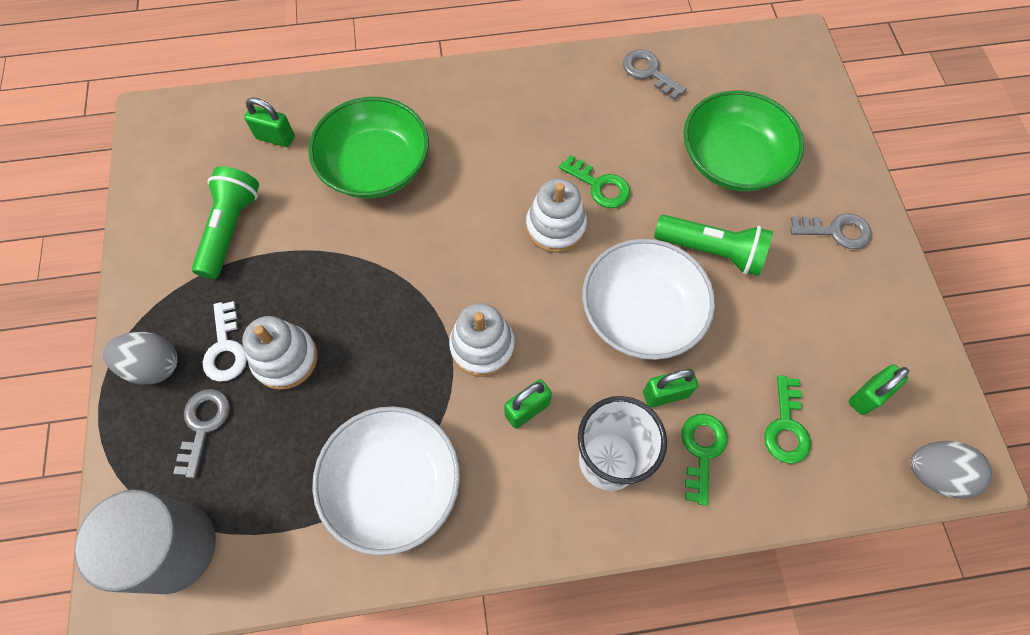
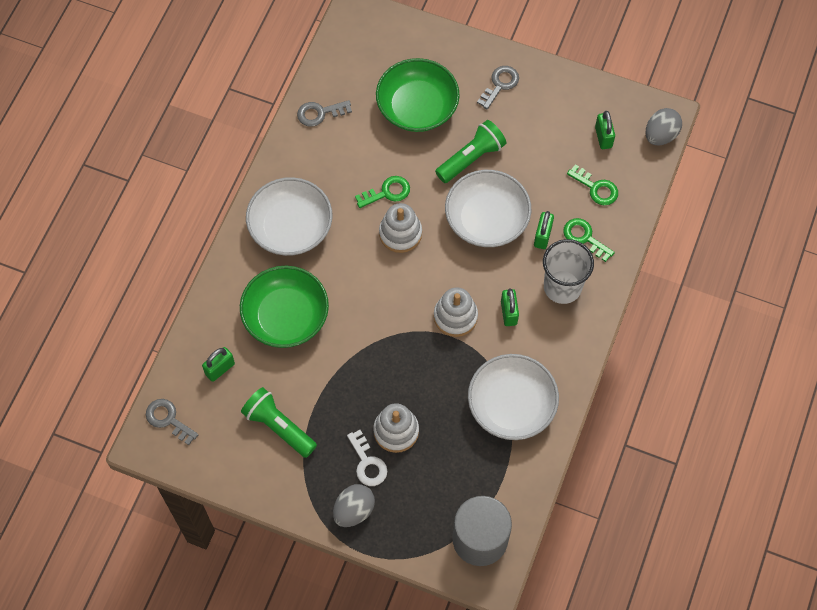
camera: 60 degrees left, 0 degrees up
(203, 425) = (412, 495): grey key -> grey key (168, 419)
(226, 348) = (367, 463): white key -> white key turned 45 degrees clockwise
(489, 116) = (291, 227): none -> white bowl

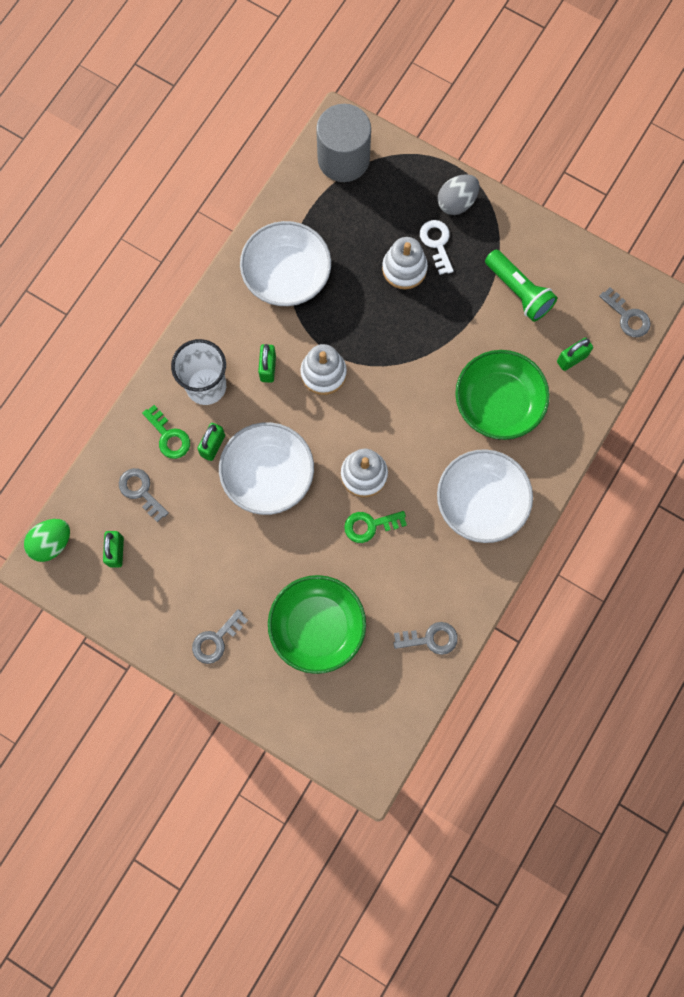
camera: 170 degrees left, 10 degrees up
(471, 158) = (269, 551): green flashlight -> none
(596, 188) = (141, 491): green key -> grey key
(660, 135) = (52, 543): grey egg -> green egg

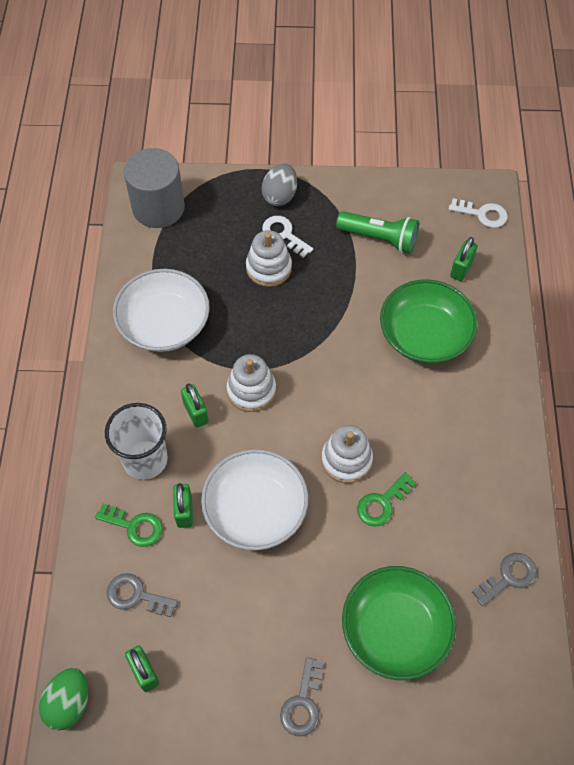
camera: 30 degrees left, 15 degrees down
(481, 502) = (468, 426): white bowl -> none
(627, 317) = (482, 214): grey key -> white key

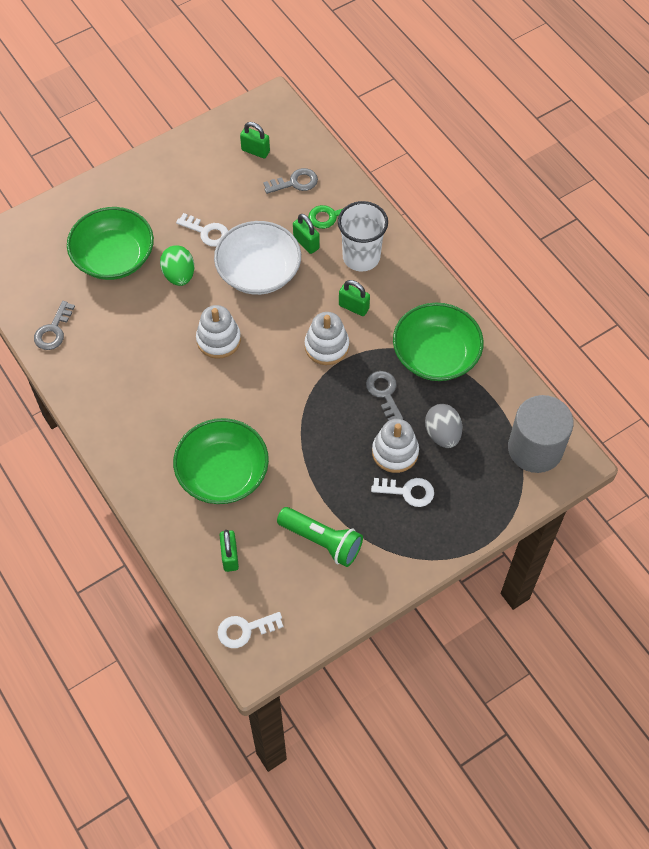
camera: 145 degrees right, 0 degrees up
(69, 703) = (286, 115): green egg -> green egg (179, 275)
(164, 324) = (436, 355): white bowl -> green bowl
(275, 594) = (207, 232): none -> white key
(280, 196) = (443, 528): grey egg -> grey egg (442, 434)
(302, 703) = (147, 189): grey key -> grey key (384, 393)
(379, 238) = (322, 541): green flashlight -> green flashlight turned 135 degrees counterclockwise
(382, 503) = (172, 326): green key -> none

